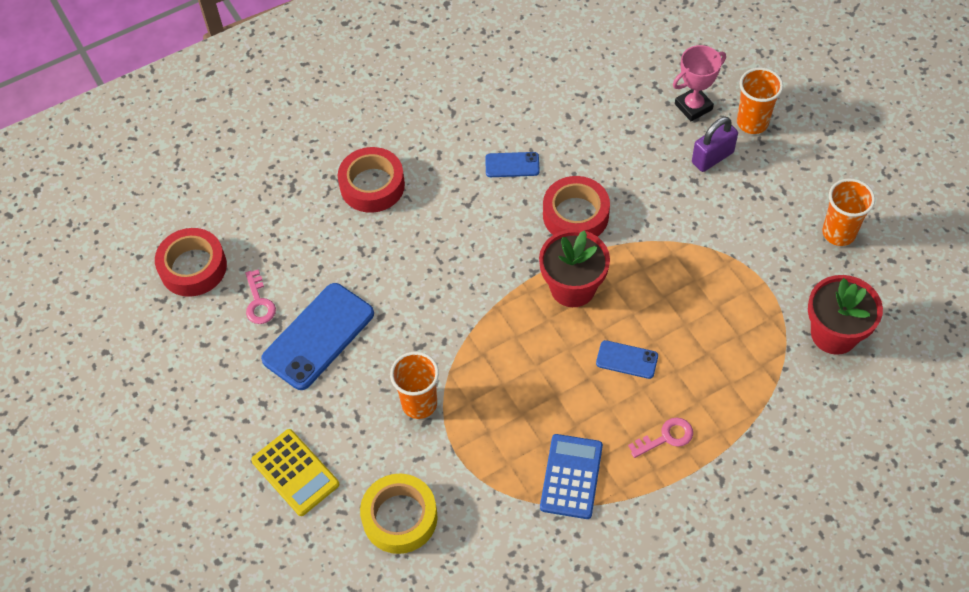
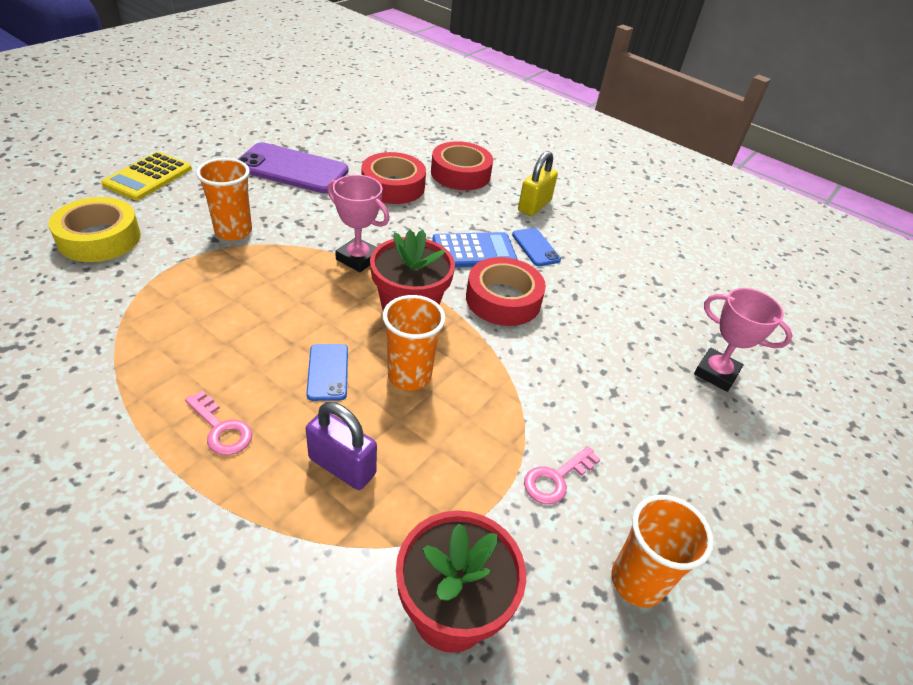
camera: 60 degrees right, 15 degrees down
(193, 267) = (337, 109): red tape -> red tape (393, 186)
(259, 302) = (316, 138): pink key -> pink key (556, 478)
(318, 336) = (292, 169): blue phone -> purple phone
(447, 141) = (534, 206): none -> yellow padlock
(490, 309) = (358, 258): none -> pink trophy
(571, 476) = (154, 350): blue calculator -> blue calculator (474, 251)
(712, 157) = (659, 404): purple padlock -> purple padlock (342, 466)
(752, 122) = (741, 436): orange cup -> orange cup (409, 376)

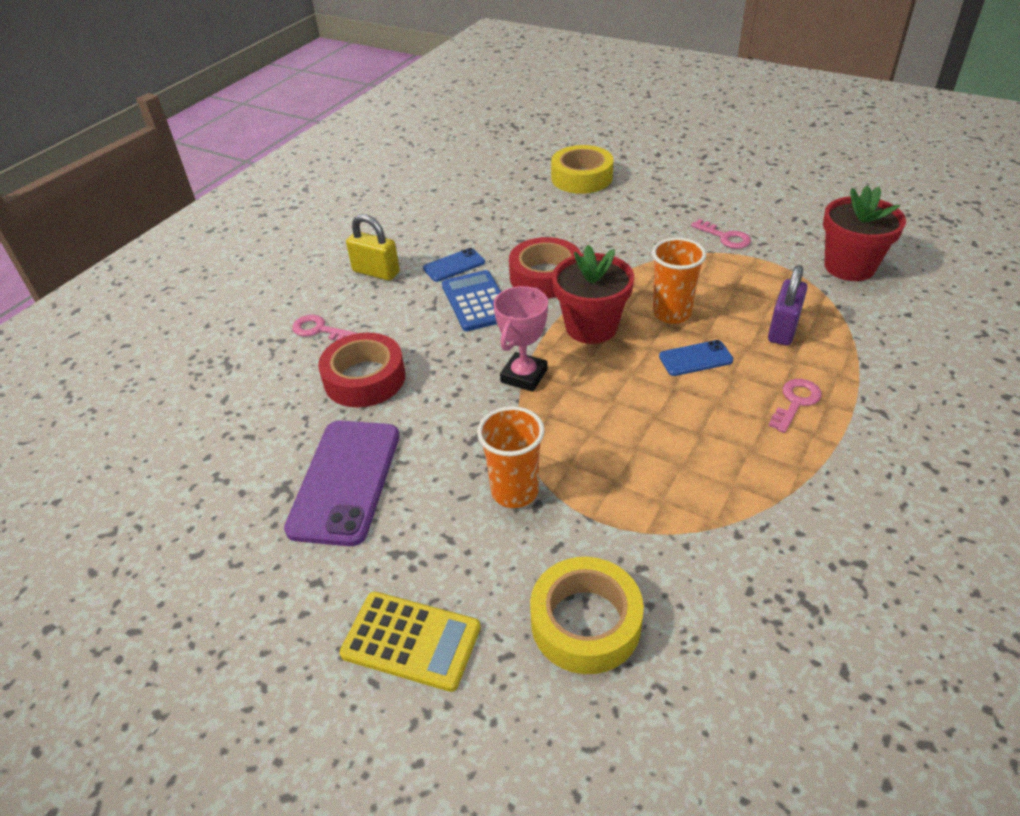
camera: 90 degrees left, 0 degrees up
(460, 174) = (319, 330): red tape -> pink key
(637, 581) = (778, 206): orange cup -> none
(716, 373) = (581, 178): pink trophy -> yellow tape

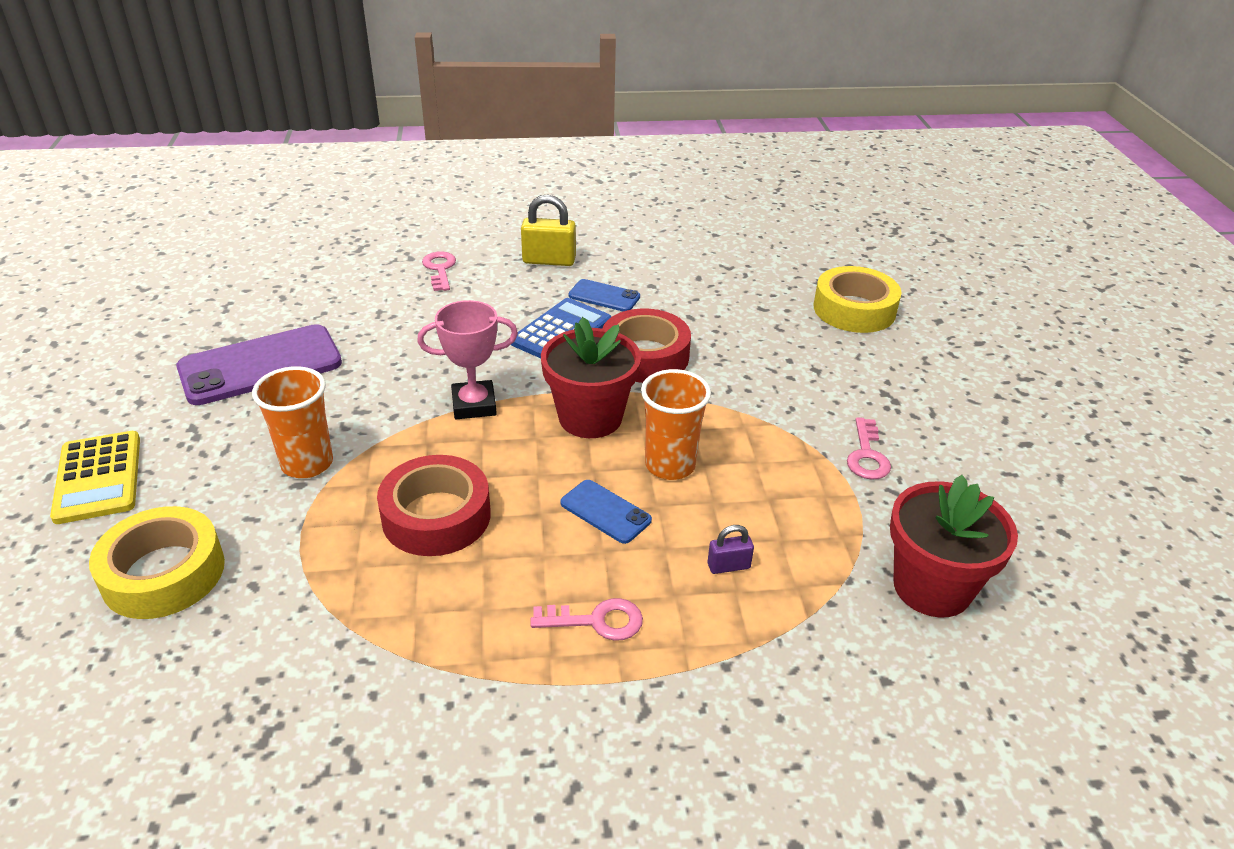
camera: 50 degrees right, 5 degrees down
(364, 378) = (395, 319): red tape -> red tape (436, 516)
(376, 272) = (549, 260): yellow padlock -> yellow padlock turned 75 degrees counterclockwise
(783, 329) = (728, 566): purple padlock -> purple padlock, size x0.55

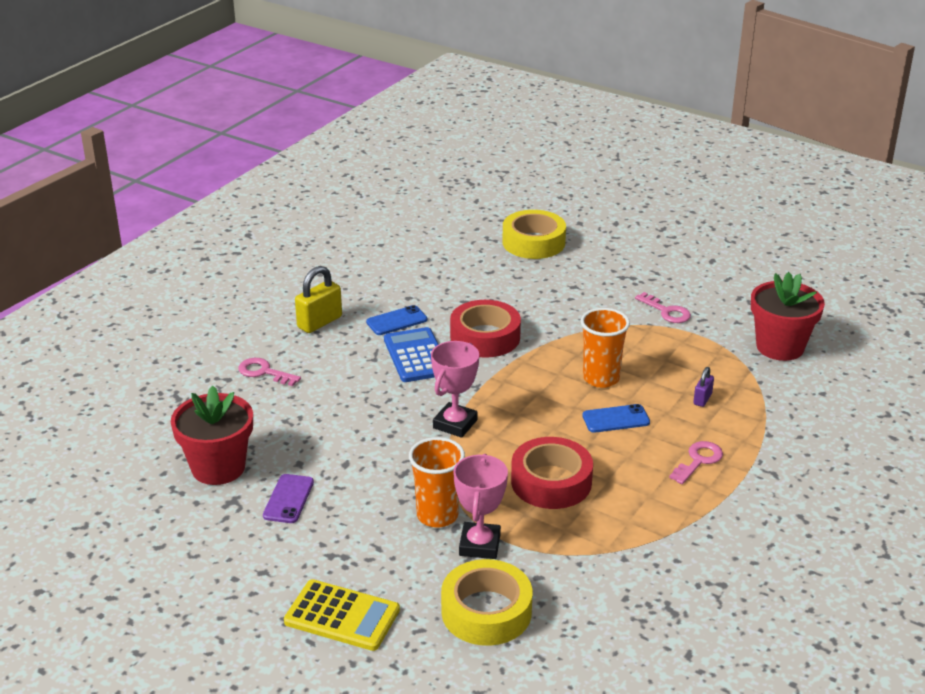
camera: 50 degrees left, 5 degrees down
(260, 366) = (288, 499): purple phone -> purple phone, size x0.50
(279, 515) = (480, 545): none -> pink trophy
(590, 418) = (523, 386): red flower pot -> red flower pot (218, 467)

